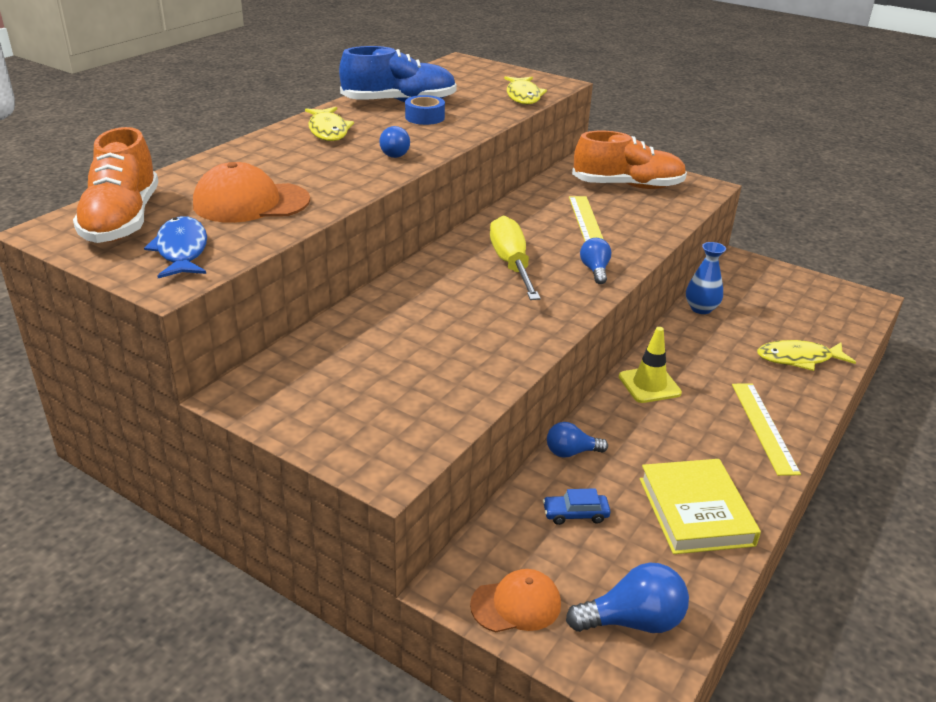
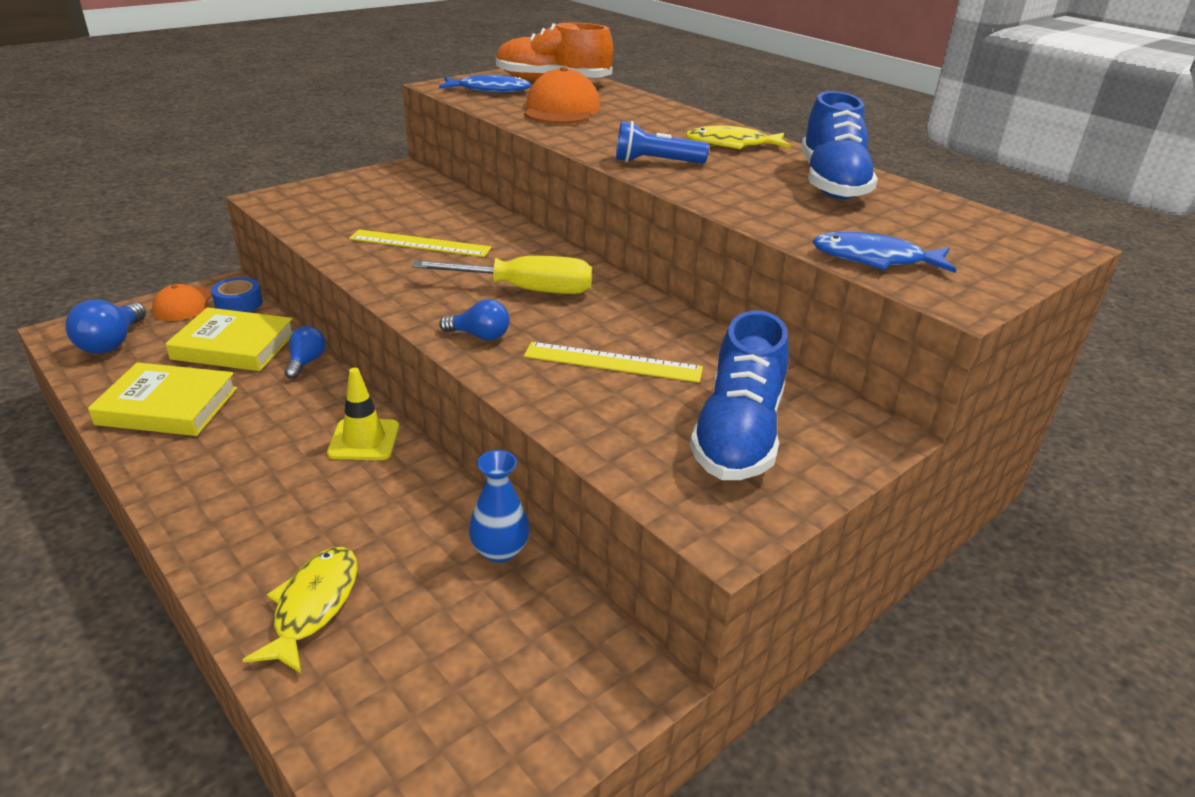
camera: 105 degrees right, 0 degrees up
(395, 153) = (656, 162): blue light bulb -> blue flashlight
(424, 117) = (774, 188): blue tape -> blue tape (239, 303)
(523, 96) = (875, 259): yellow fish -> blue fish
(575, 514) = (234, 346): blue car -> yellow book
(627, 186) = (738, 434): orange shoe -> blue shoe
(763, 427) = (222, 501): yellow ruler -> yellow ruler (420, 243)

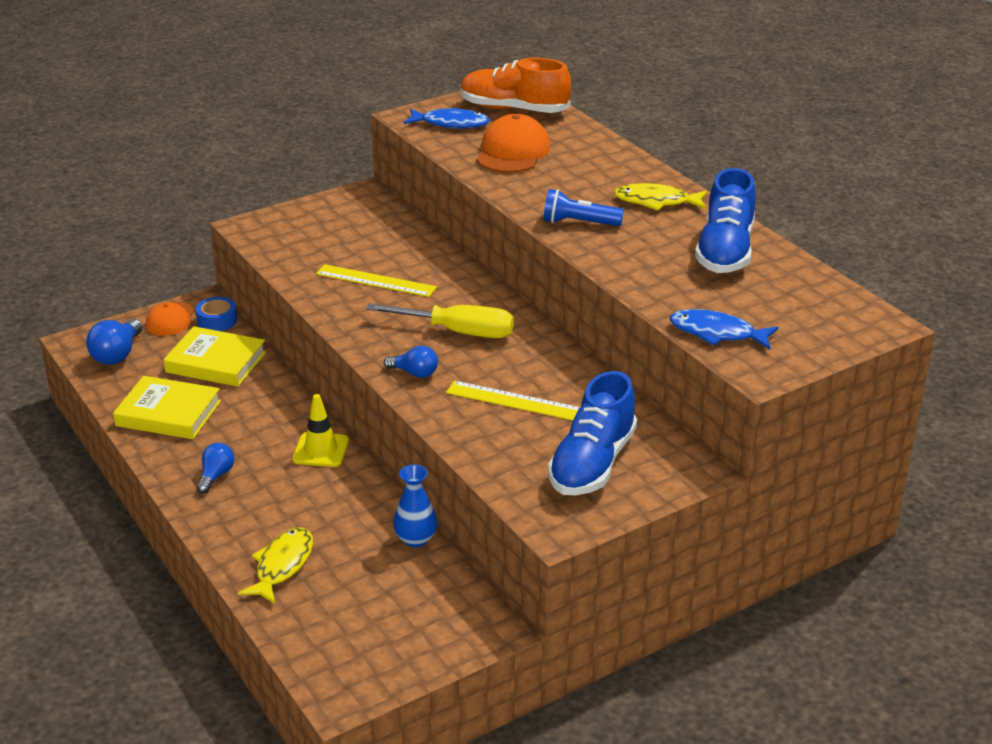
camera: 10 degrees right, 0 degrees up
(306, 362) = (275, 380): blue light bulb -> blue light bulb (216, 476)

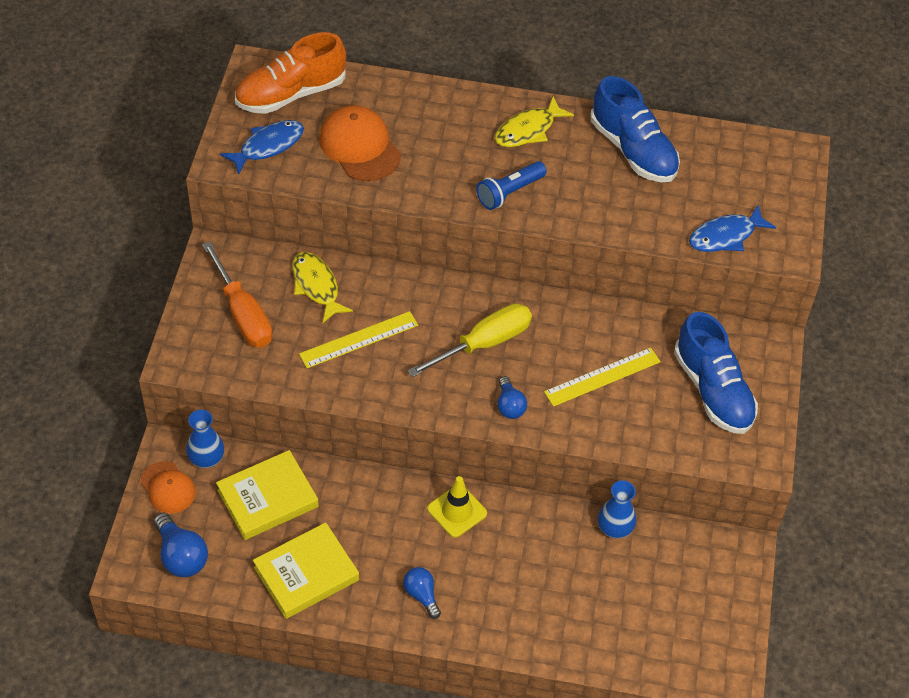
camera: 50 degrees left, 20 degrees up
(217, 321) = (206, 458): blue tape -> blue vase
(282, 565) = (568, 624): yellow fish -> yellow fish (316, 286)
(326, 229) = (243, 314): none -> orange screwdriver
(414, 373) = (509, 406): blue light bulb -> blue light bulb turned 105 degrees clockwise

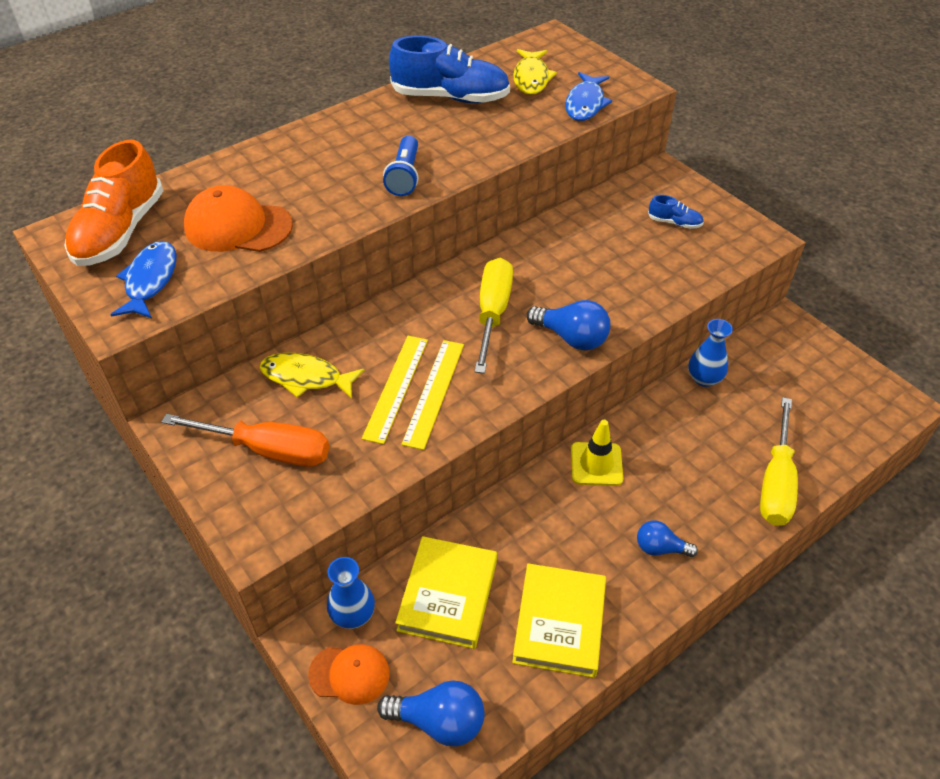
camera: 45 degrees left, 5 degrees down
(509, 406) = (571, 338): blue light bulb -> blue light bulb, size x1.54
(528, 130) = (359, 132): yellow fish -> yellow fish (531, 78)
(554, 634) = (776, 483): none -> yellow screwdriver
(602, 377) = (600, 269): yellow ruler -> yellow ruler (434, 392)
(713, 390) = (674, 223): blue shoe -> blue shoe, size x0.45

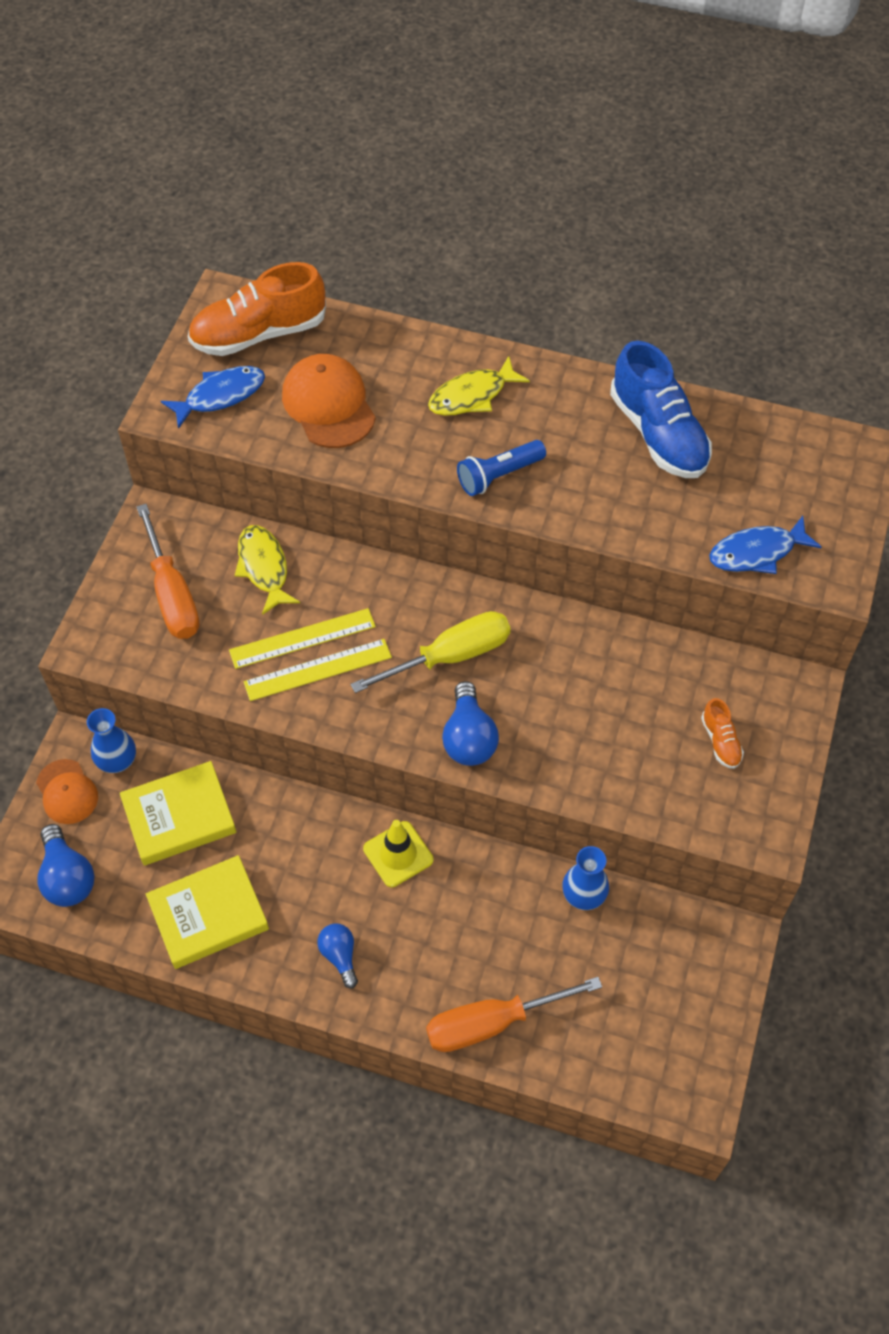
camera: 55 degrees right, 10 degrees up
(531, 78) = (760, 480): yellow fish -> yellow fish (472, 395)
(674, 223) = (720, 741): blue shoe -> orange shoe
(776, 483) = (491, 1023): yellow screwdriver -> orange screwdriver

